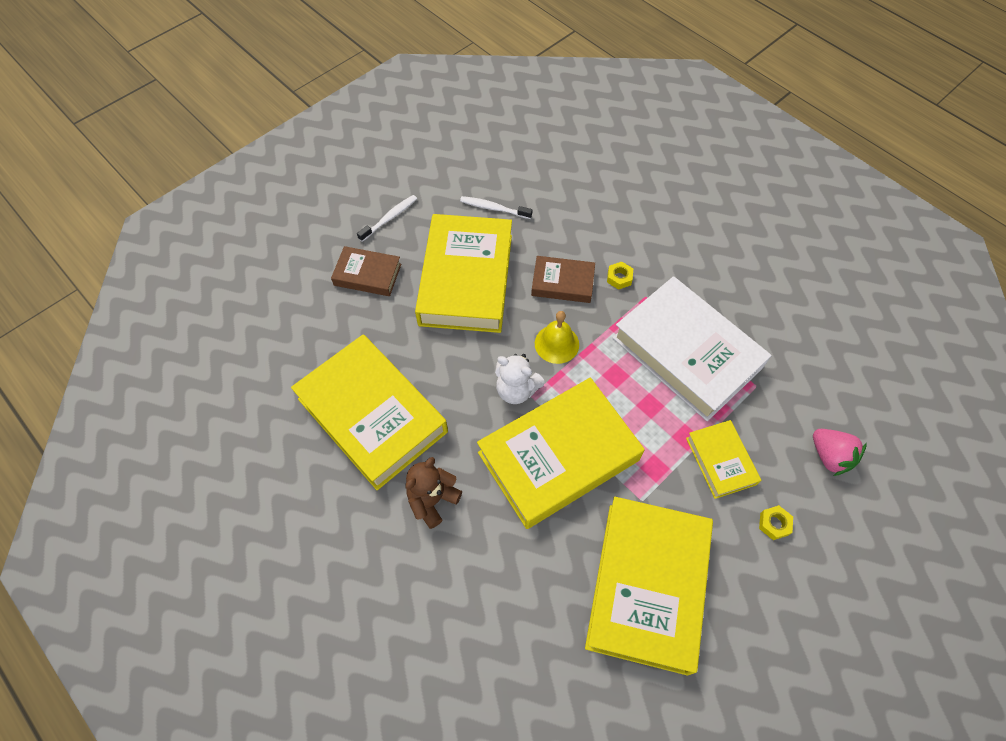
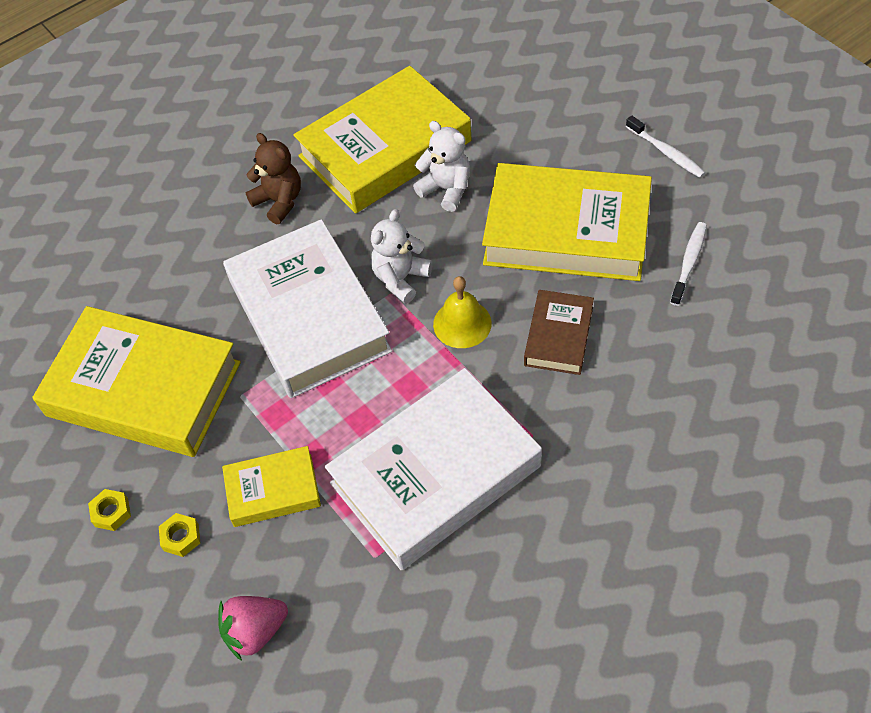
camera: 100 degrees right, 5 degrees down
(367, 275) = (575, 135): brown book -> none
(422, 363) = (446, 189): none -> white teddy bear
(558, 456) = (308, 316): yellow book -> white book
(619, 278) = (565, 405): yellow nut -> yellow nut (111, 512)

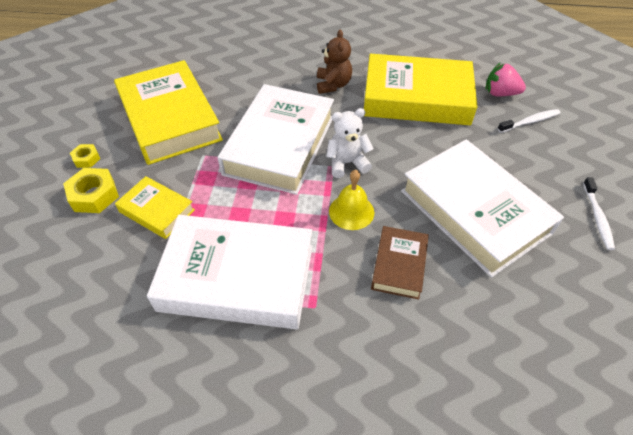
camera: 40 degrees right, 5 degrees down
(181, 537) = (94, 195): yellow nut -> yellow nut, size x1.73
(255, 631) = (59, 270): pink strawberry -> pink strawberry (500, 93)
(446, 189) = (427, 139): white teddy bear -> none
(558, 336) = (399, 265): brown book -> brown book turned 45 degrees counterclockwise
(566, 231) = (474, 211): yellow book -> white book
(689, 262) = (540, 294): white toothbrush -> white toothbrush (530, 122)

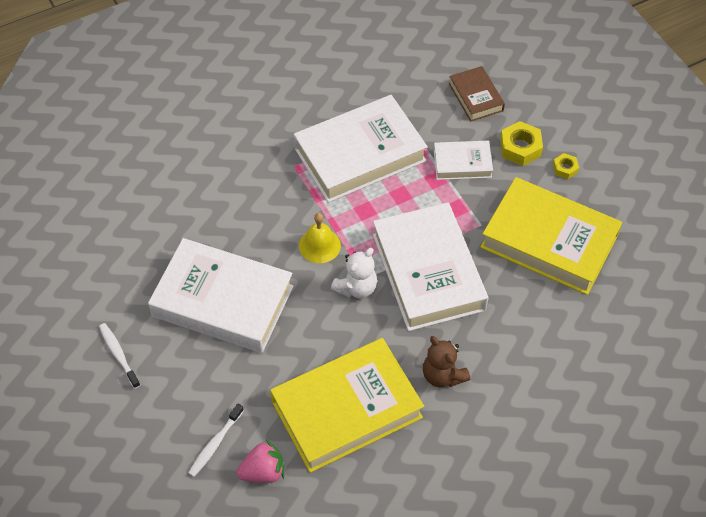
camera: 145 degrees right, 5 degrees up
(156, 211) = (462, 163): yellow book -> white book
(399, 265) = (256, 224): brown book -> brown book (476, 97)

